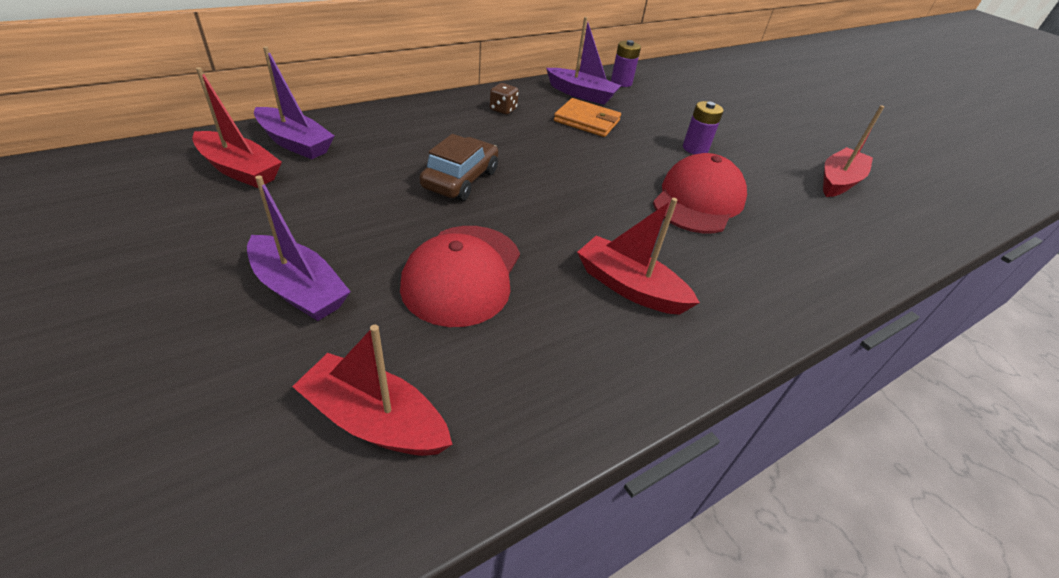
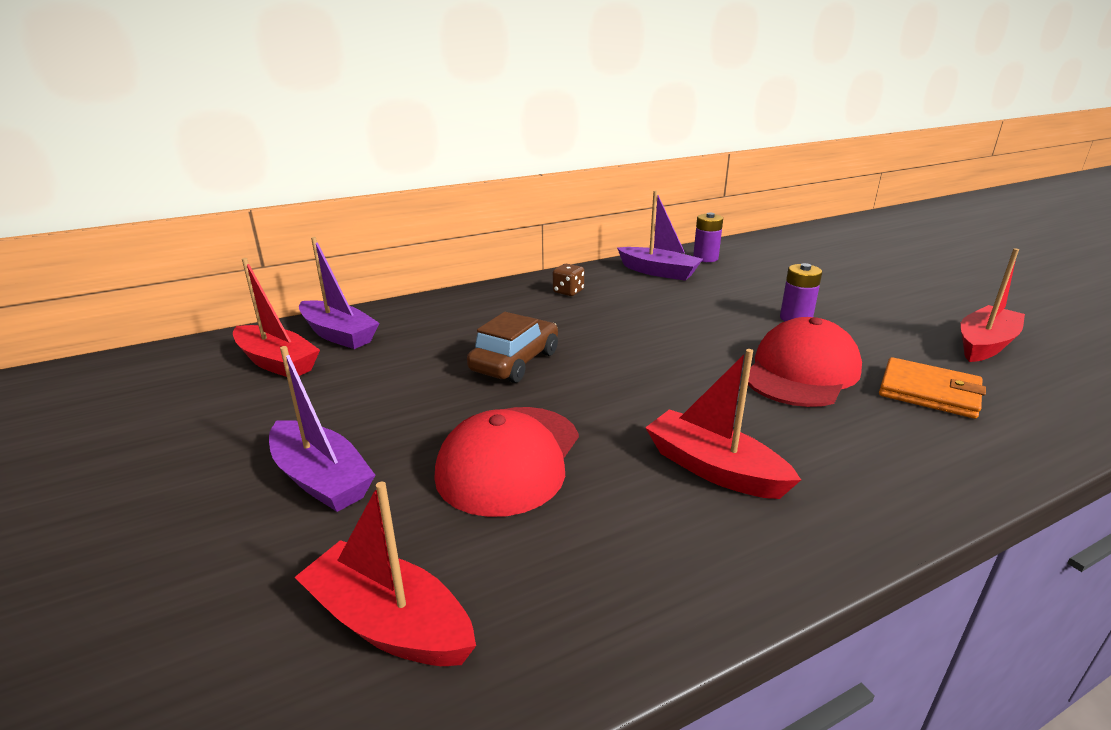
camera: 10 degrees right, 15 degrees down
(587, 121) = (664, 297): orange wallet -> orange wallet (929, 392)

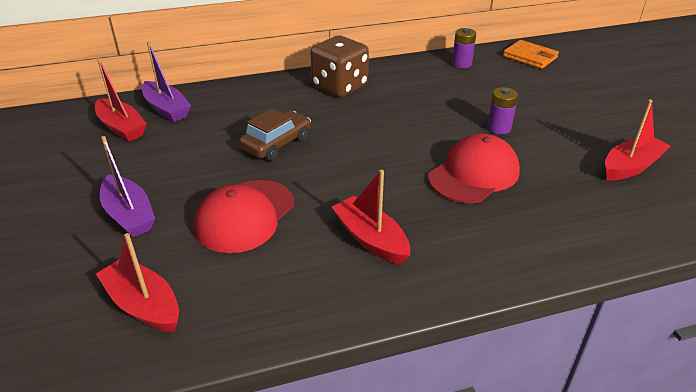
camera: 10 degrees right, 10 degrees up
(568, 291) = (339, 86): brown dice -> brown dice, size x2.32
(659, 272) = (417, 74): purple boat -> none
(929, 392) = (557, 201): orange wallet -> orange wallet (530, 57)

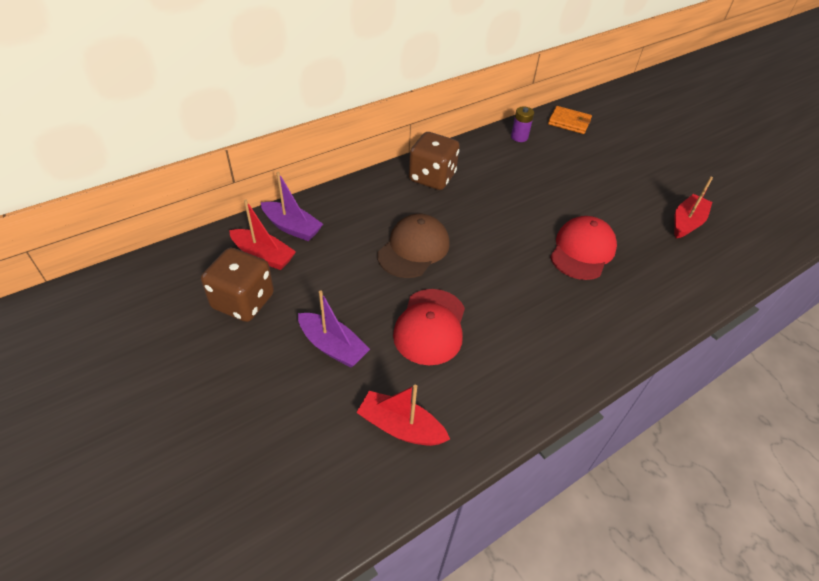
camera: 20 degrees left, 10 degrees up
(73, 161) = (243, 301): none -> brown dice
(277, 144) = (413, 249): brown car -> brown cap
(371, 239) = (538, 327): red boat -> none
(498, 128) = (579, 201): purple battery -> none

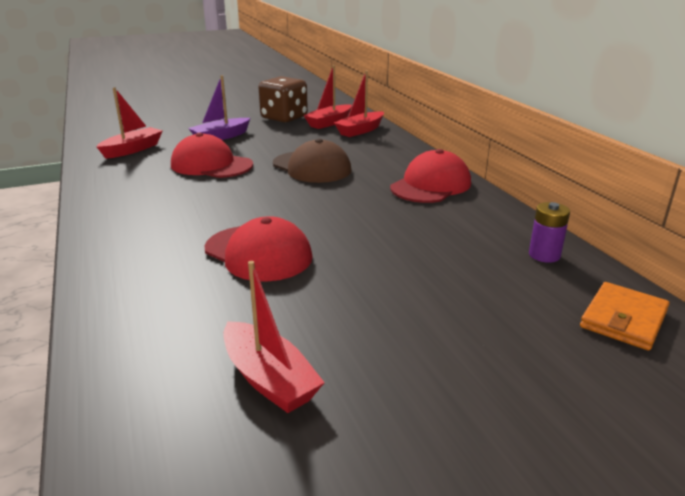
camera: 105 degrees right, 20 degrees down
(292, 227) = (360, 130): purple boat -> red boat
(432, 177) = (431, 185): brown dice -> red cap

